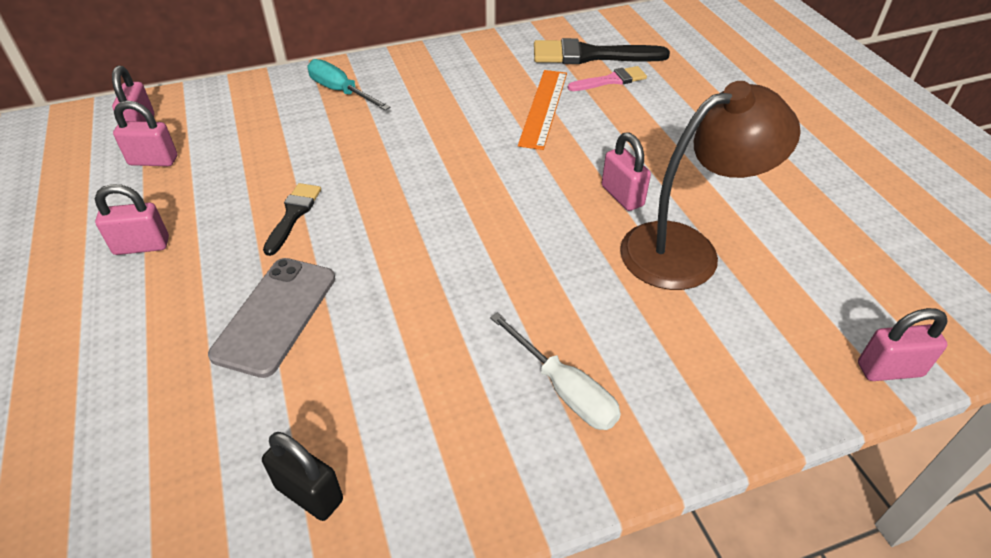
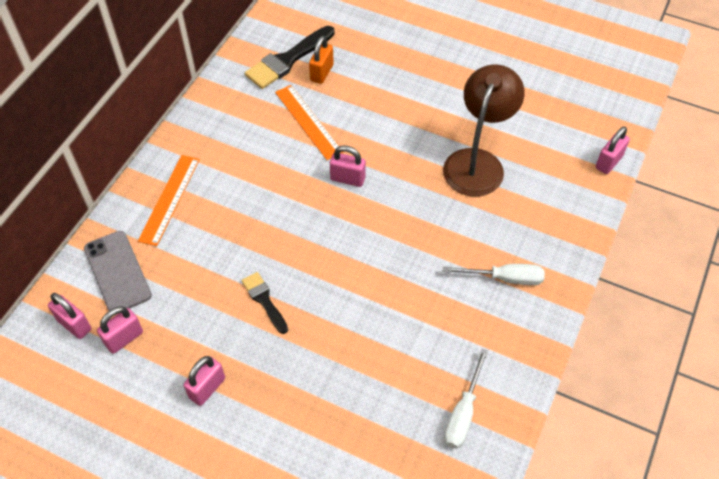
camera: 45 degrees left, 10 degrees up
(276, 315) = (337, 358): grey phone -> grey phone (117, 272)
(309, 494) = (463, 413): black padlock -> white screwdriver
(340, 91) = (169, 199): turquoise screwdriver -> orange ruler
(611, 80) = (322, 73): pink brush -> orange padlock
(622, 196) = (415, 152): pink padlock -> pink padlock (347, 179)

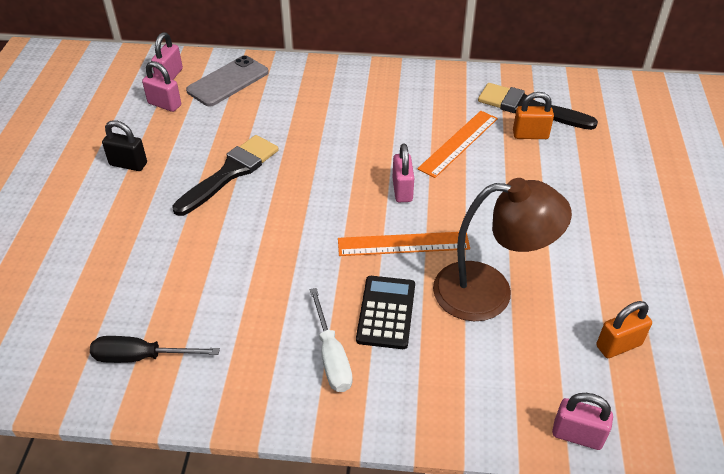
camera: 70 degrees right, 10 degrees down
(169, 199) = (316, 86): orange ruler -> orange ruler (403, 244)
(207, 388) = (128, 164): pink padlock -> black padlock
(264, 300) = (230, 173): black brush -> black brush, size x1.73
(463, 413) = (141, 357): white screwdriver -> black screwdriver
(475, 231) = (386, 312): none -> black calculator
(547, 112) = (618, 345): none -> orange padlock

